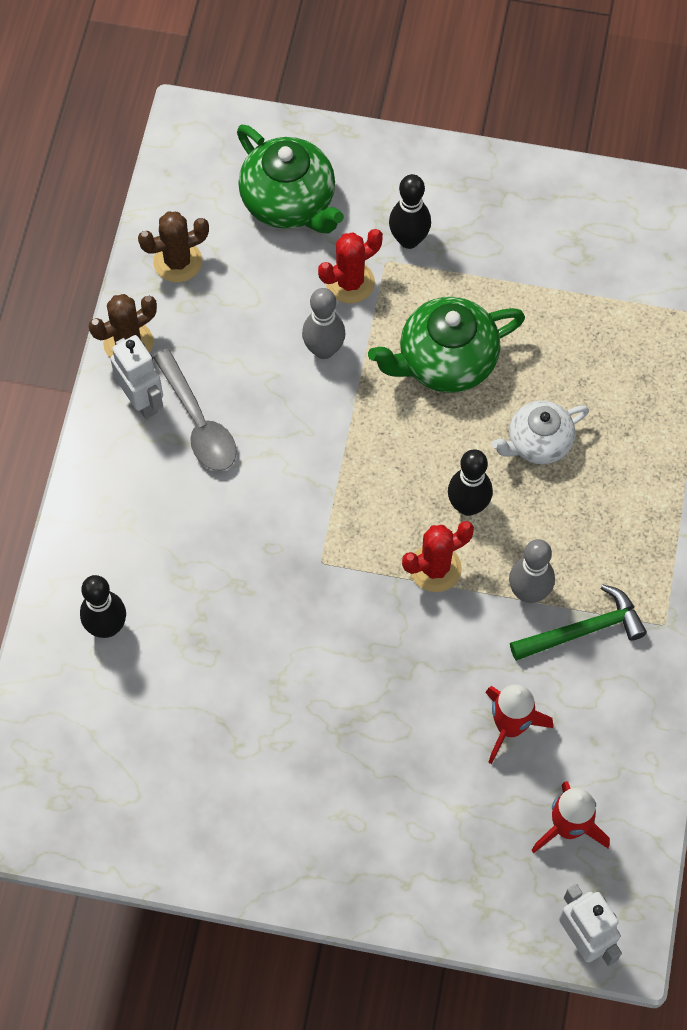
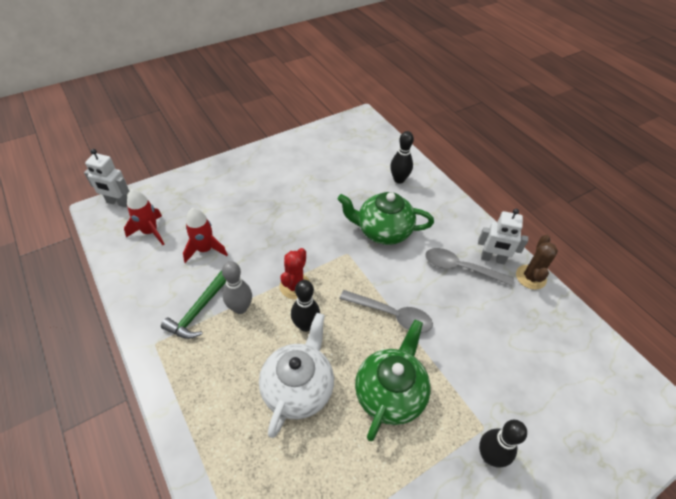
camera: 135 degrees right, 15 degrees down
(177, 261) = (567, 331): brown cactus -> none
(289, 202) = (570, 416): green teapot -> green teapot (382, 231)
(324, 350) = (453, 346): grey bowling pin -> none
(350, 282) = (485, 395): red cactus -> none
(354, 437) = (391, 315): none -> grey spoon
(538, 443) = (298, 387): white teapot -> white teapot, size x1.54

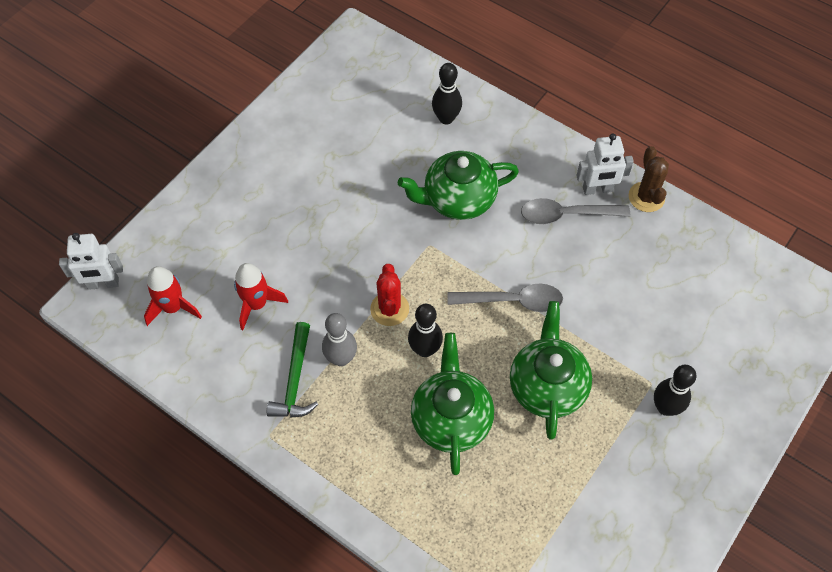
camera: 20 degrees left, 10 degrees up
(298, 387) = (451, 418): white teapot -> green teapot

